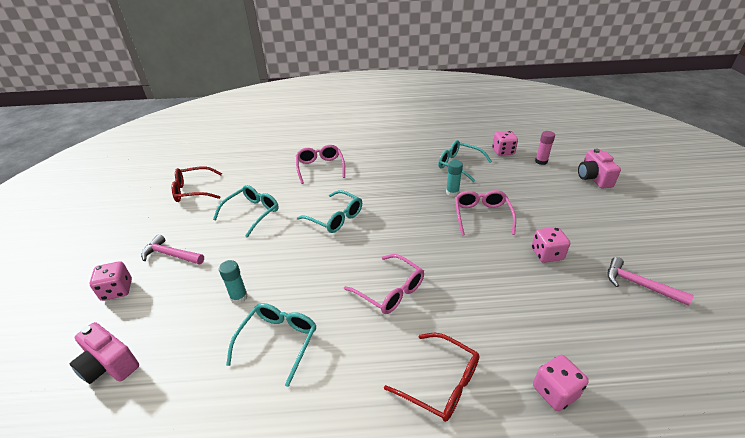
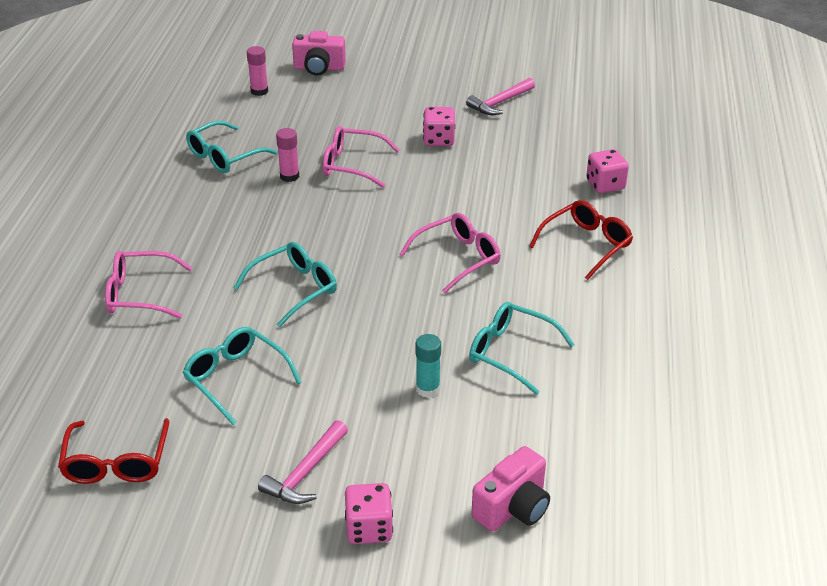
camera: 80 degrees left, 0 degrees up
(452, 192) = (289, 176): turquoise glue stick -> pink glue stick
(503, 151) = (214, 112): pink dice -> none

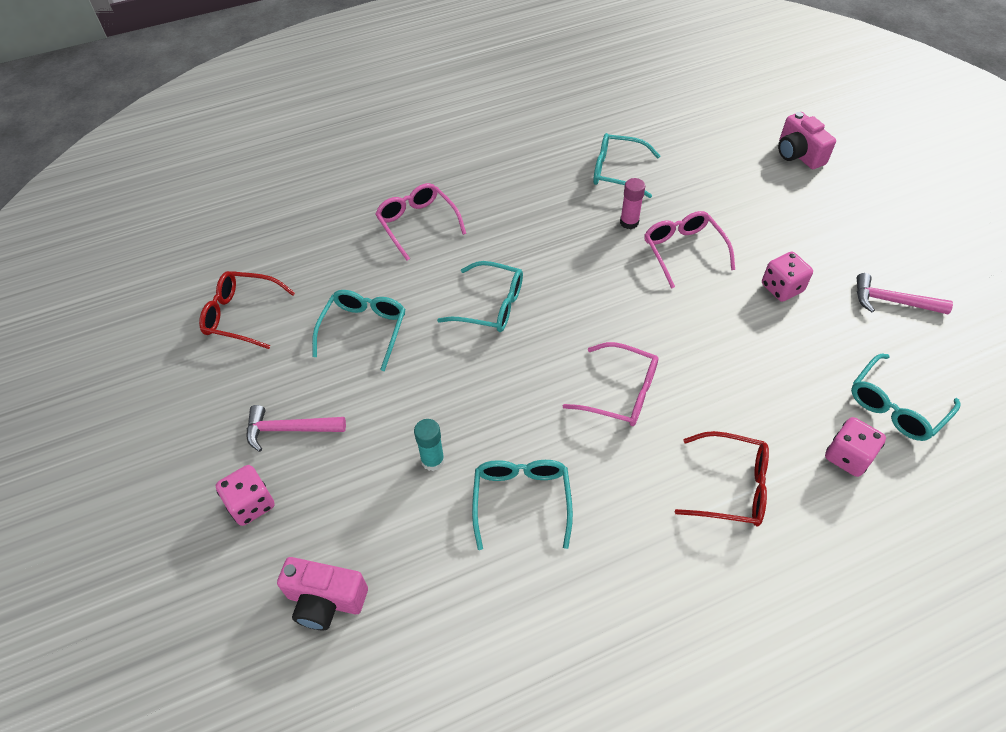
camera: 60 degrees right, 15 degrees up
(116, 462) = (241, 315): red glasses -> red glasses turned 45 degrees clockwise
(259, 91) = (724, 140): pink glue stick -> none
(584, 146) = (895, 406): none -> turquoise glasses

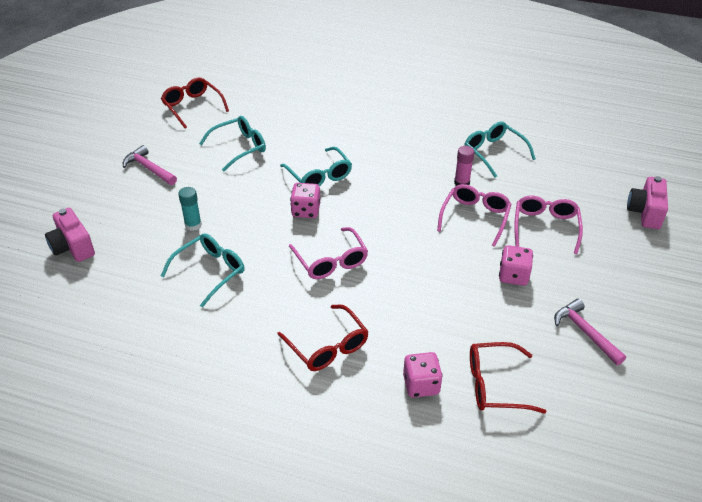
camera: 40 degrees right, 10 degrees down
(251, 504) = (94, 188): pink dice -> pink dice (306, 211)
(417, 224) = (334, 114): pink glasses -> pink glasses (545, 227)
(895, 406) = (495, 385): turquoise glasses -> red glasses

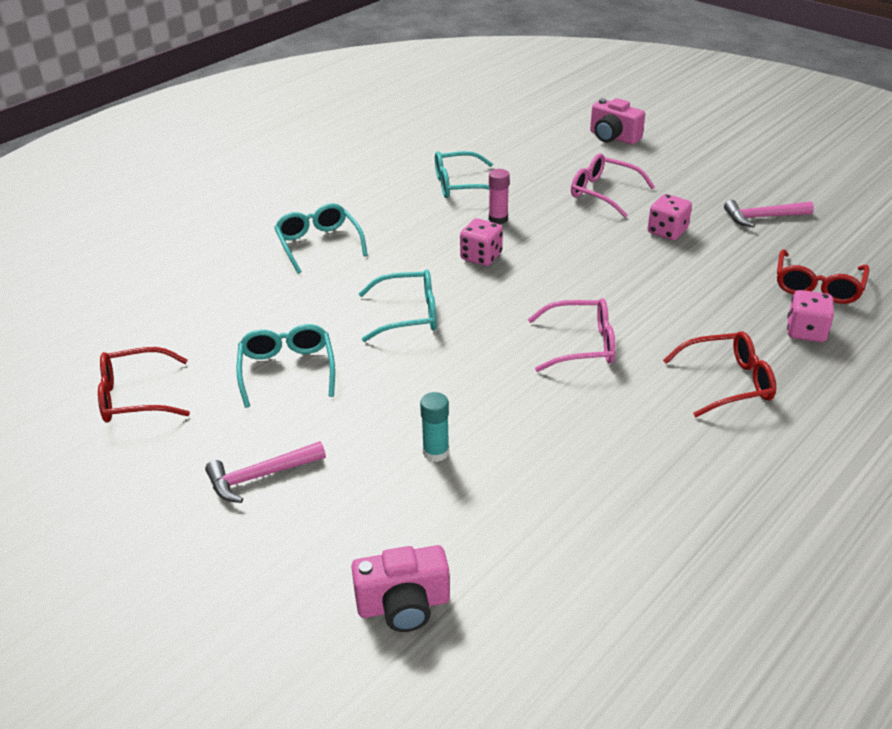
camera: 65 degrees left, 5 degrees down
(210, 271) = (547, 454): turquoise glasses -> turquoise glasses (318, 244)
(306, 211) = (472, 342): pink dice -> pink dice (481, 257)
(475, 217) = (562, 227): pink glasses -> none

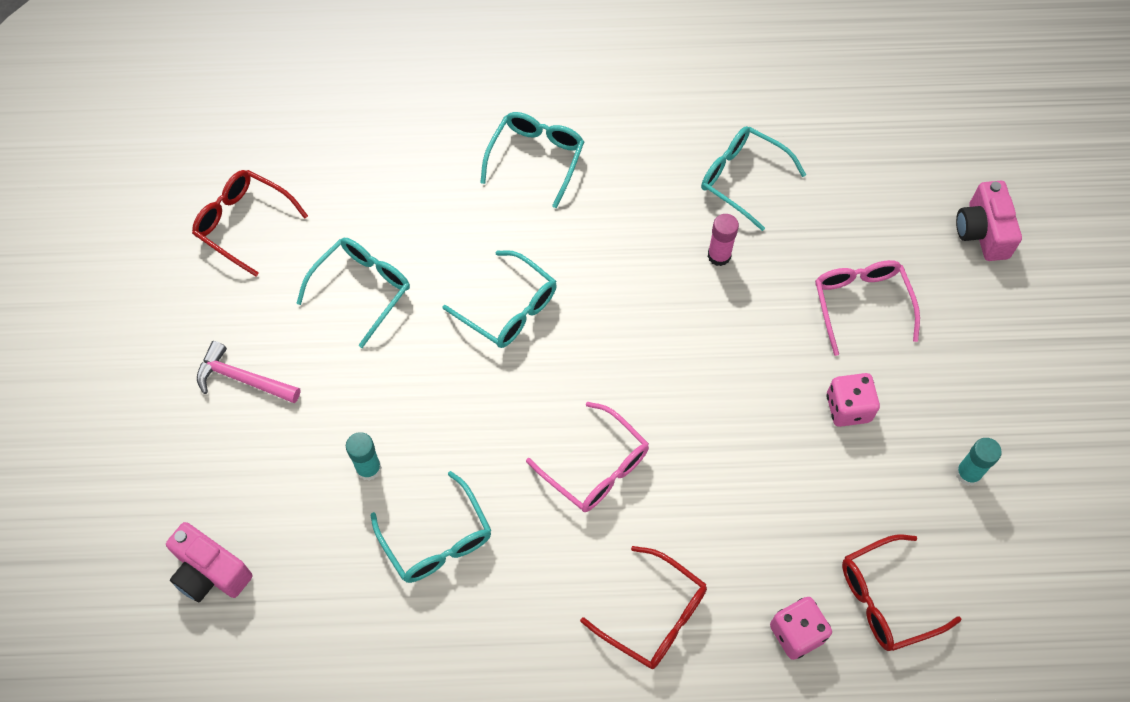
camera: 45 degrees right, 25 degrees up
(481, 257) = (645, 292): pink dice -> none
(542, 451) = (437, 540): none -> turquoise glasses
(763, 217) = (968, 473): pink hammer -> turquoise glue stick

